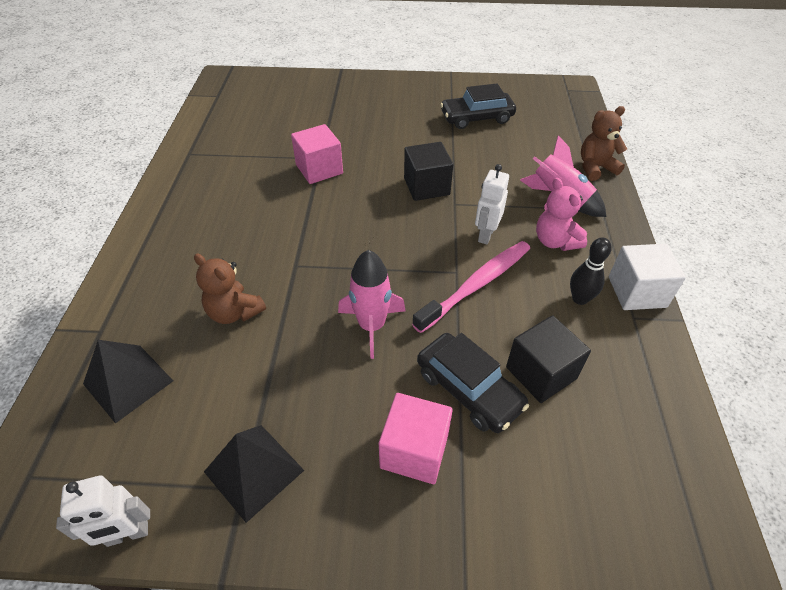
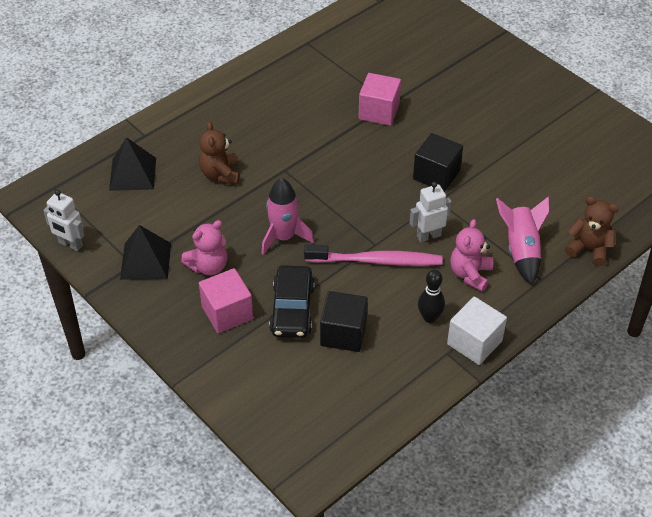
camera: 45 degrees right, 0 degrees up
(333, 416) = (208, 266): none -> pink teddy bear
(476, 118) = (556, 146): black car -> none

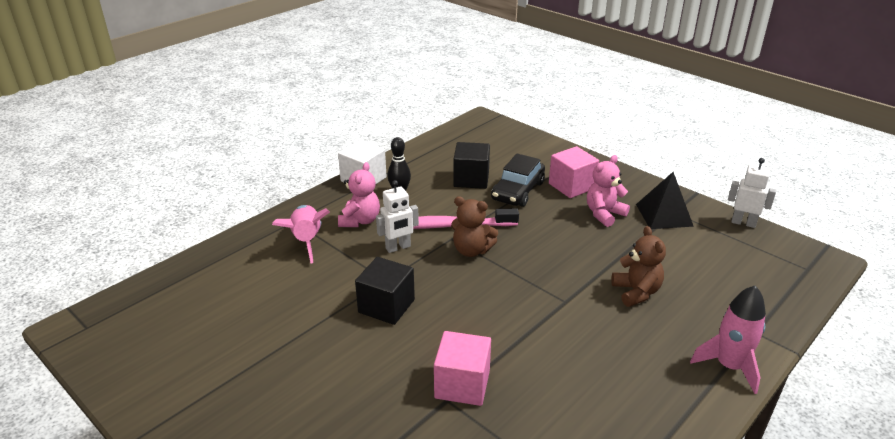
camera: 175 degrees right, 15 degrees down
(133, 174) = (734, 287): black pyramid -> none
(284, 237) = (543, 239): pink rocket -> pink rocket (729, 366)
(292, 309) = (518, 191): black car -> black car turned 150 degrees counterclockwise
(589, 249) = (237, 245): brown teddy bear -> brown teddy bear (471, 250)

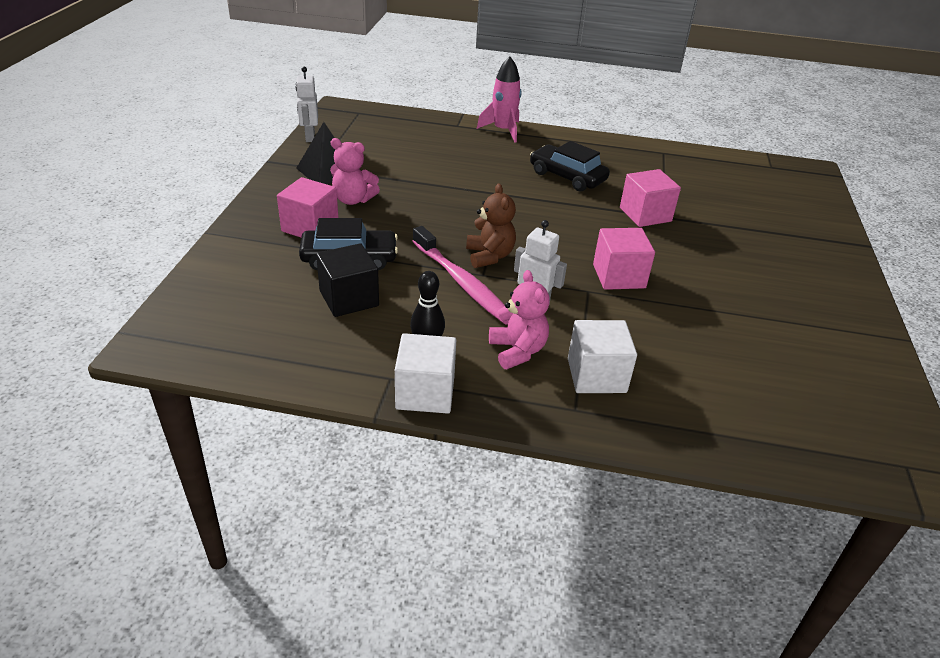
camera: 125 degrees left, 5 degrees up
(306, 241) = (596, 375): pink rocket -> white cube
(360, 221) = (517, 351): pink teddy bear -> pink teddy bear turned 90 degrees clockwise
(386, 306) = (619, 276): black cube -> pink cube
(580, 365) = (567, 176): none -> black car
(636, 292) = (461, 168): brown teddy bear -> none

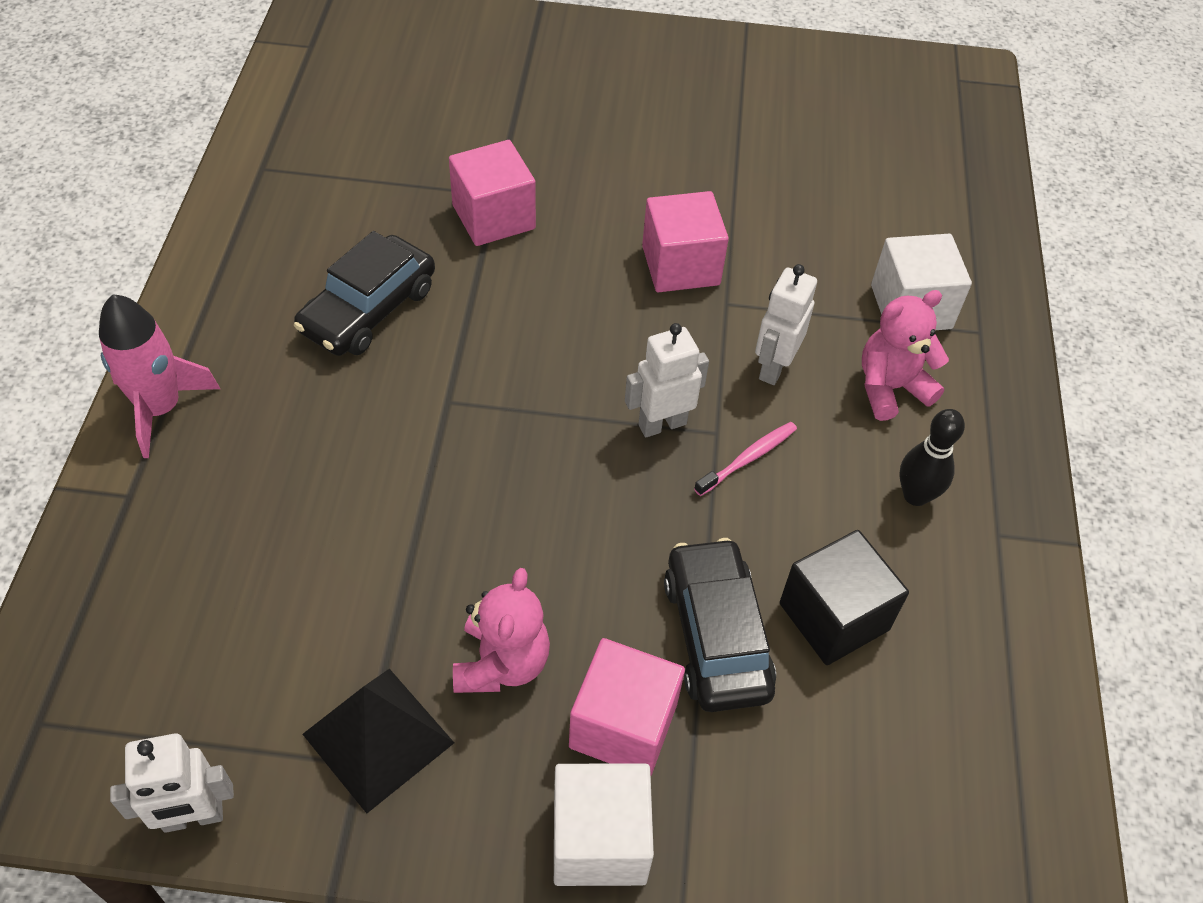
camera: 95 degrees left, 15 degrees up
(425, 393) = (1012, 490): white cube -> white cube (599, 840)
(462, 283) = (748, 458): pink toothbrush -> pink toothbrush, size x0.49
(489, 256) = (662, 424): brown teddy bear -> white robot

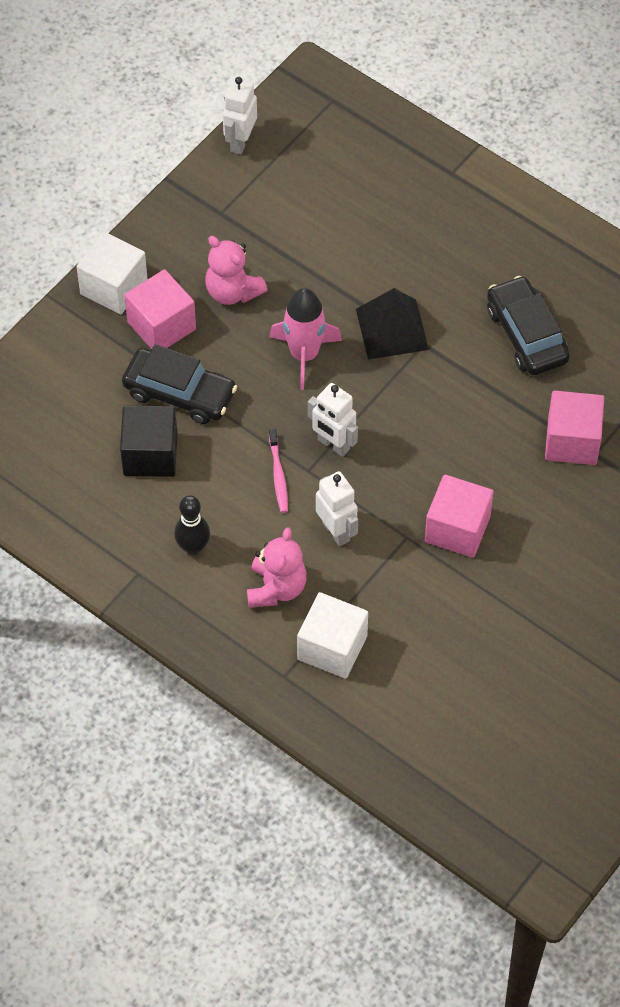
camera: 125 degrees right, 5 degrees up
(160, 408) = (508, 205): pink rocket -> pink rocket (304, 355)
(378, 738) = (228, 224): black pyramid -> black pyramid (392, 329)
(662, 424) = (333, 445): white robot -> white robot turned 120 degrees clockwise

